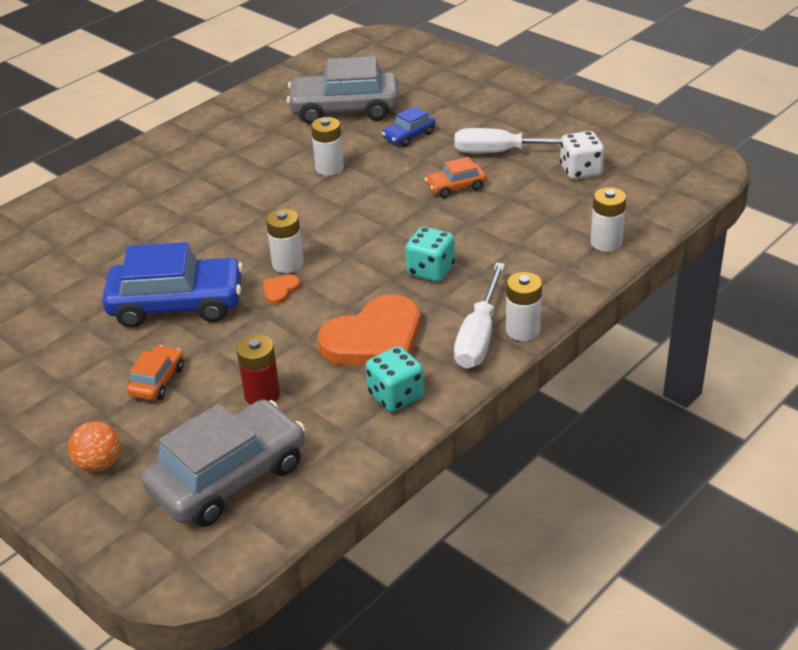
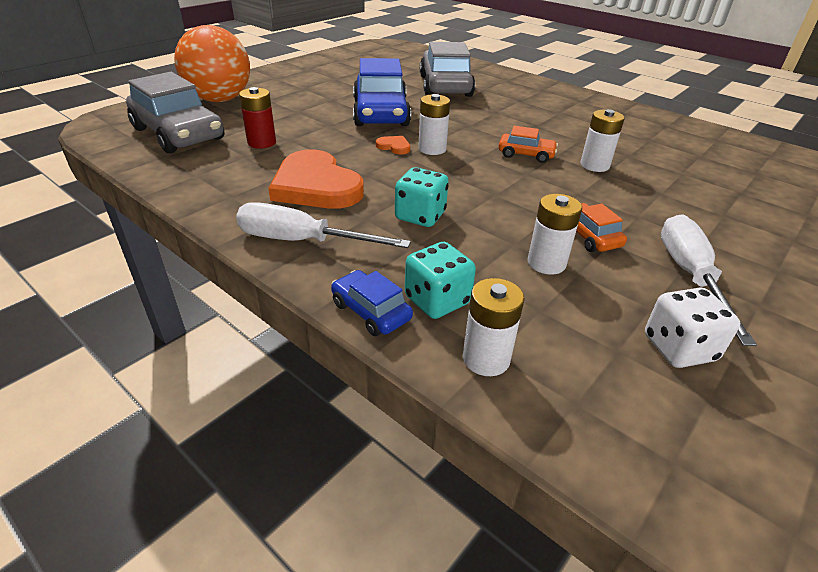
camera: 85 degrees right, 0 degrees up
(99, 464) = (220, 100): orange ball -> orange ball, size x2.15
(157, 381) = (294, 111): orange car -> orange car (526, 154)
(344, 109) = (715, 172): grey car -> grey car (445, 86)
(396, 396) = (231, 195): turquoise dice -> turquoise dice (437, 300)
(409, 136) = (686, 208): blue car -> blue car (371, 311)
(522, 330) = (303, 270): white battery -> white battery (546, 263)

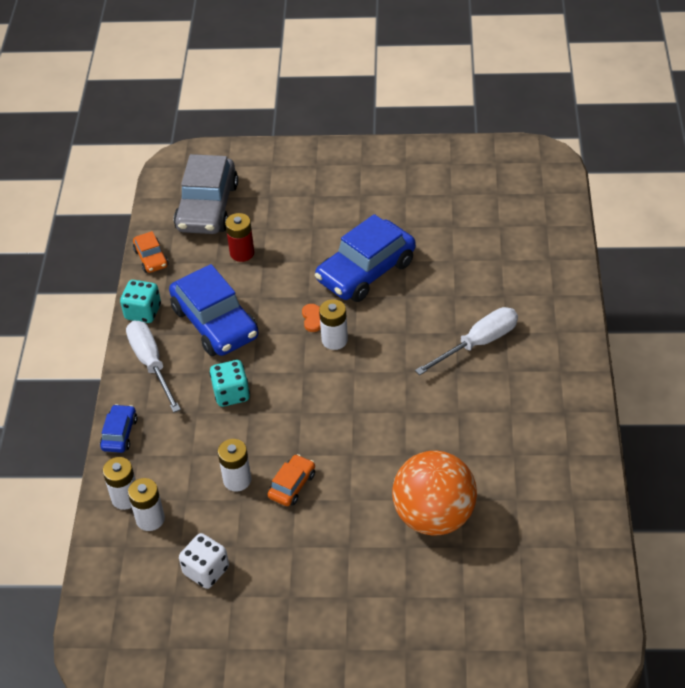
camera: 55 degrees right, 10 degrees up
(220, 100) = (281, 175): orange ball -> orange ball (434, 516)
(316, 186) = (215, 323): orange heart -> blue car
(437, 300) = (153, 453): turquoise dice -> turquoise dice (143, 312)
(445, 86) = (478, 267): grey car -> none
(526, 154) = (387, 395): orange car -> orange car (151, 258)
(594, 165) = (413, 442): white battery -> white battery (150, 519)
(690, 275) = (292, 553): white screwdriver -> white screwdriver (478, 343)

